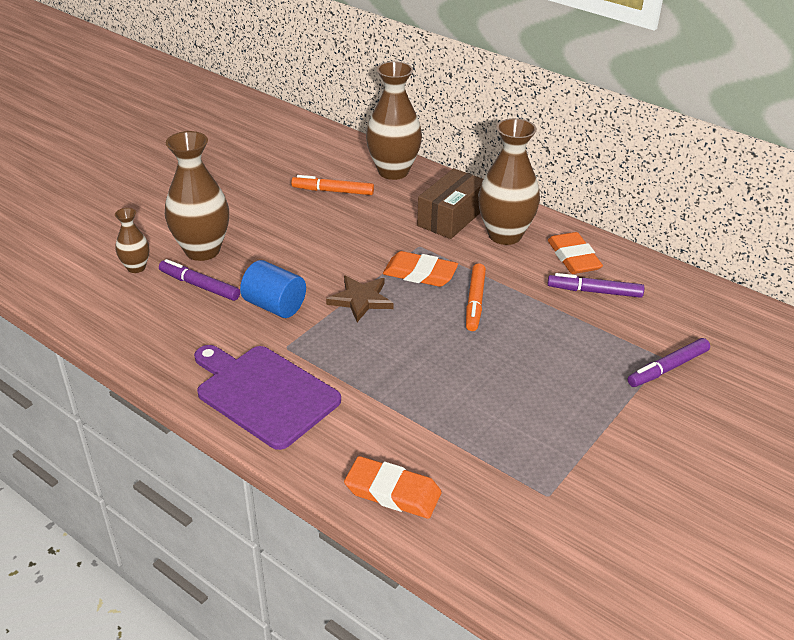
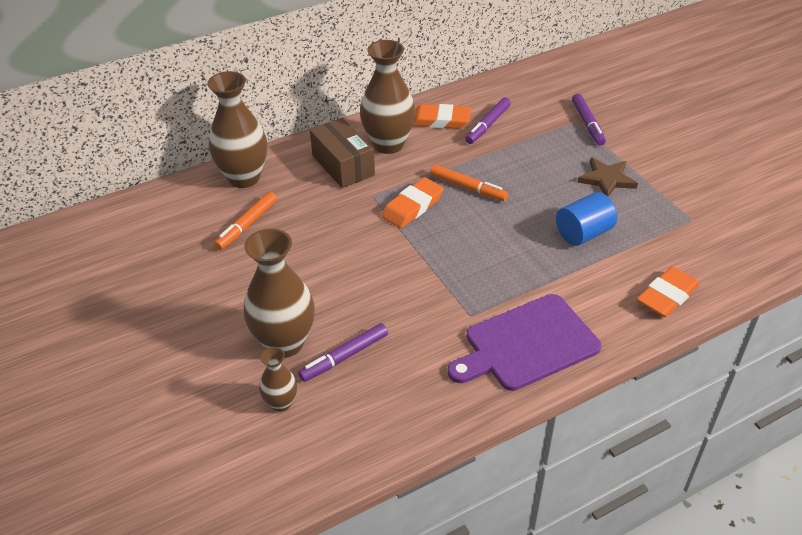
camera: 65 degrees left, 5 degrees up
(274, 306) = (407, 309): blue cylinder -> blue cylinder (583, 233)
(361, 300) = (429, 251): brown star -> brown star (607, 179)

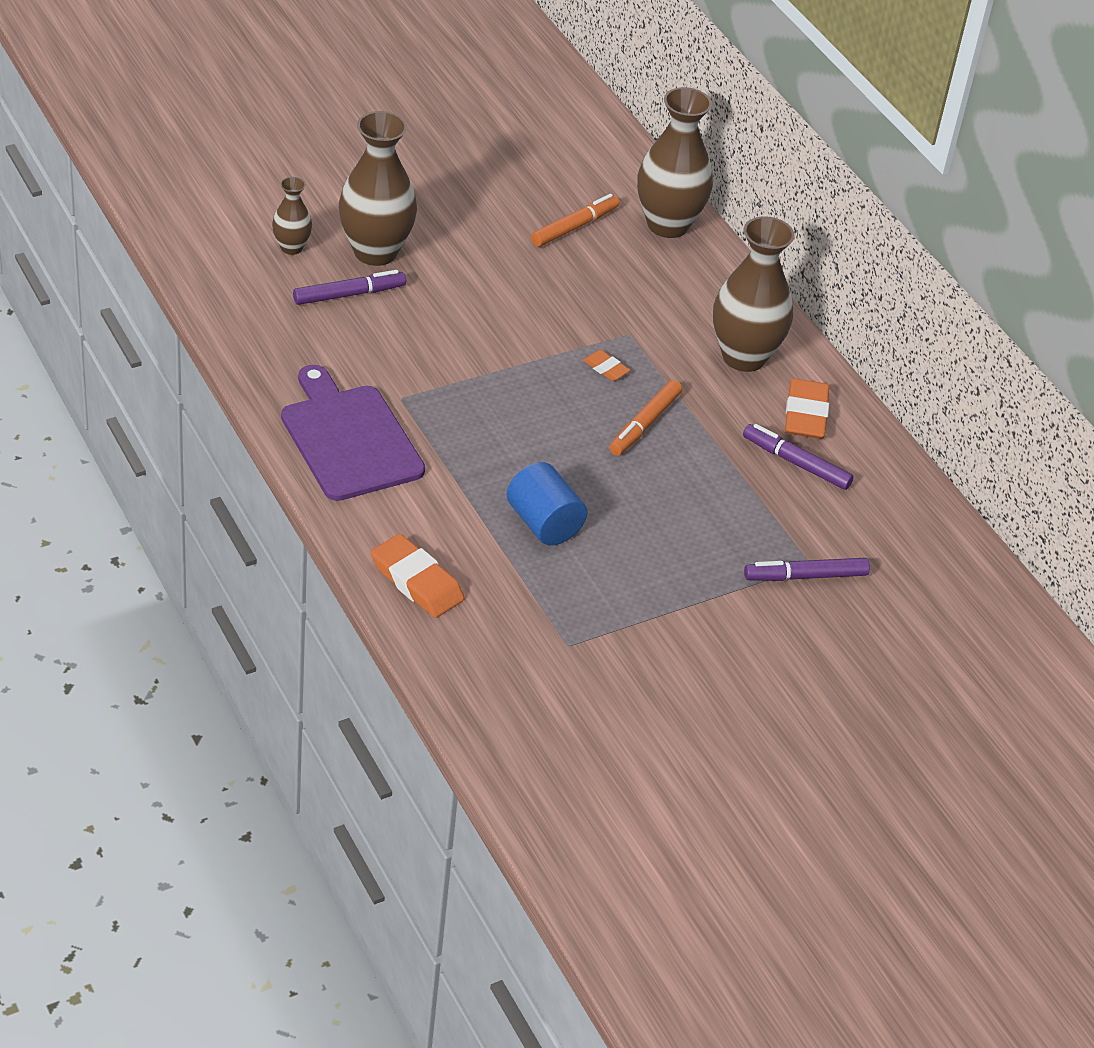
camera: 85 degrees right, 0 degrees up
(247, 225) = (574, 227): orange marker -> orange marker turned 105 degrees clockwise
(343, 165) = (695, 311): brown box -> none
(344, 357) = (349, 294): purple marker -> purple marker turned 105 degrees clockwise
(412, 206) = (606, 368): orange eraser -> orange eraser, size x0.53
(607, 179) = (663, 571): brown star -> none

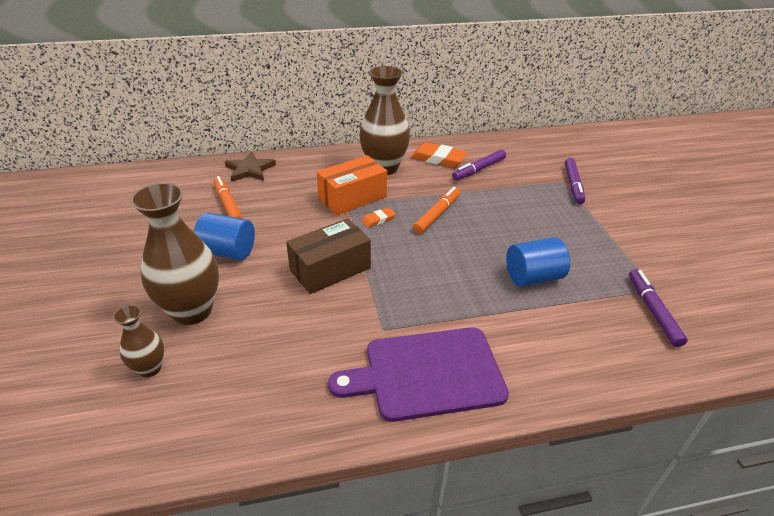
camera: 70 degrees left, 5 degrees down
(349, 294) = (238, 338): purple marker -> purple marker (653, 311)
(417, 581) = (604, 360): orange eraser -> none
(481, 252) = (228, 252): none -> blue cylinder
(485, 341) = (330, 269): none -> brown box
(645, 424) = (437, 214): orange marker -> orange marker turned 105 degrees counterclockwise
(647, 336) = (352, 197): none -> orange box
(667, 225) = (250, 170): brown vase -> brown star

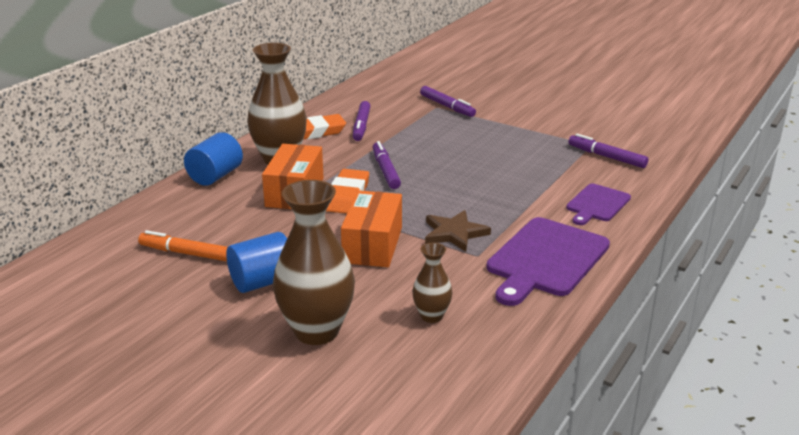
camera: 45 degrees left, 10 degrees down
(150, 368) = (359, 379): brown vase -> brown vase (431, 316)
(250, 170) = (148, 219): brown star -> brown star (454, 233)
(330, 269) = (372, 245): brown box -> orange box
(378, 219) = (347, 196): orange eraser -> orange eraser, size x1.89
(437, 214) = (385, 170): orange marker -> purple marker
(533, 277) = (516, 175): blue cylinder -> blue cylinder (215, 176)
(563, 353) = (597, 204): none -> purple cutting board

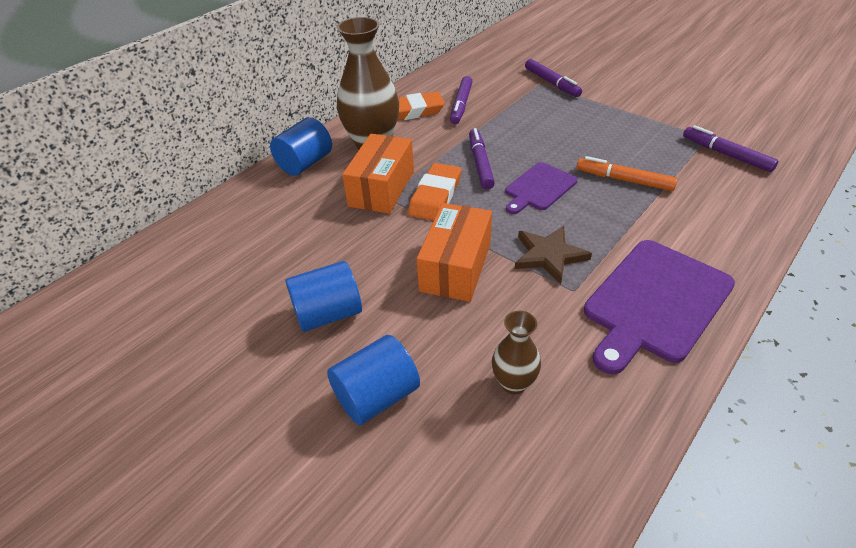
camera: 10 degrees right, 15 degrees up
(187, 253) = (256, 266): orange marker -> orange marker (624, 180)
(316, 331) = (377, 396): brown vase -> blue cylinder
(597, 204) = (716, 222): purple cutting board -> purple cutting board (539, 188)

